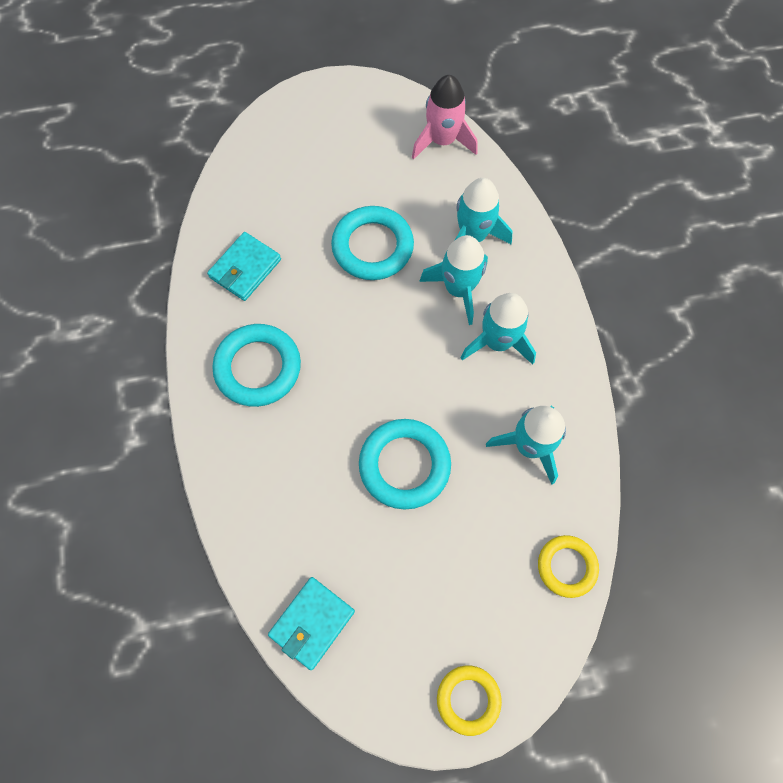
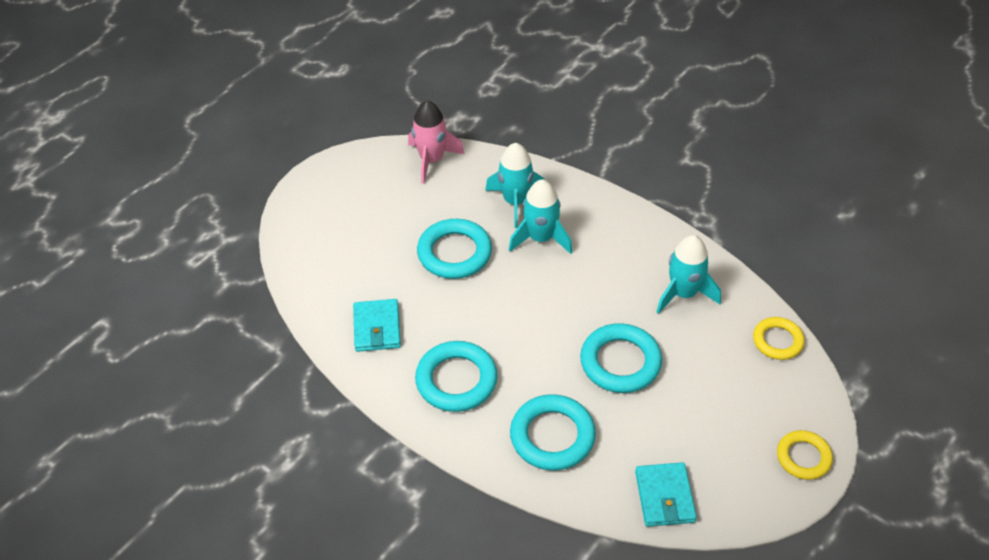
camera: 40 degrees left, 20 degrees down
(280, 484) = (552, 436): none -> turquoise ring
(498, 342) = (600, 250): turquoise rocket -> none

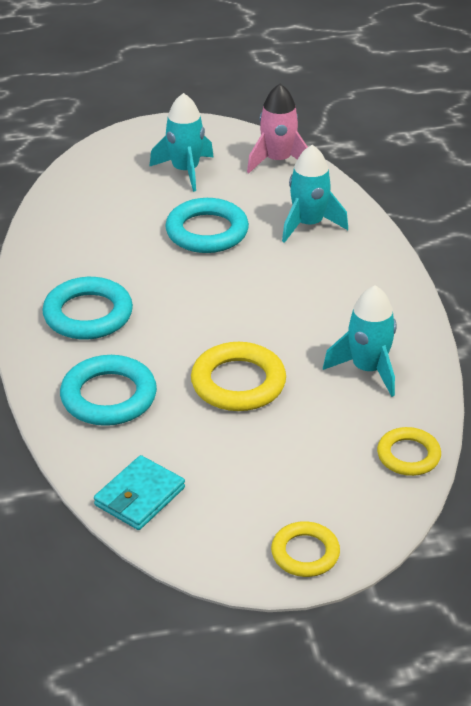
camera: 40 degrees right, 10 degrees down
(377, 328) = (77, 246): turquoise wallet -> none
(541, 238) = (294, 260): turquoise rocket -> turquoise rocket (185, 171)
(620, 362) = (238, 383): turquoise ring -> yellow ring

